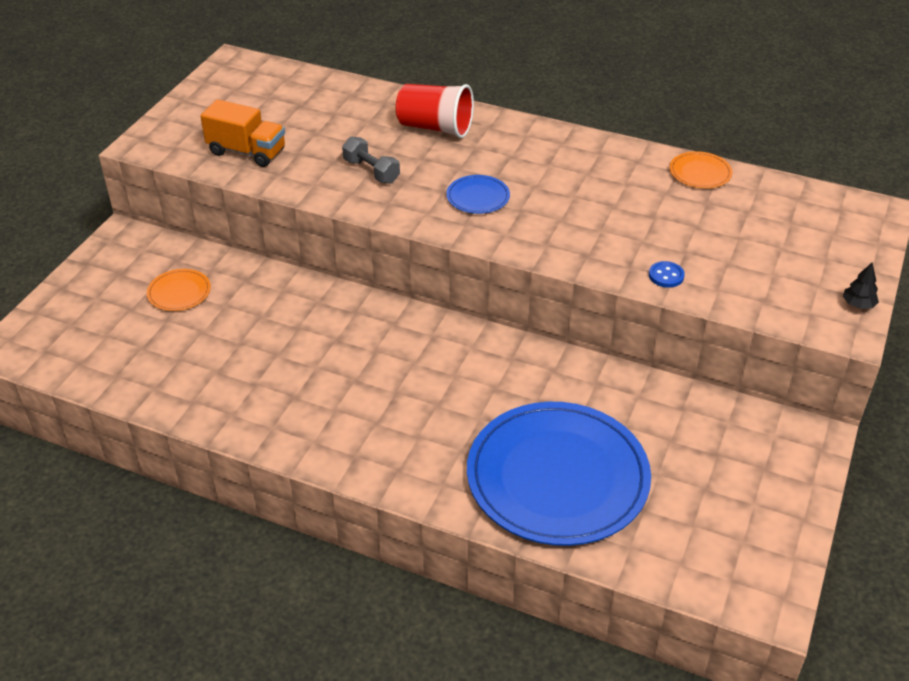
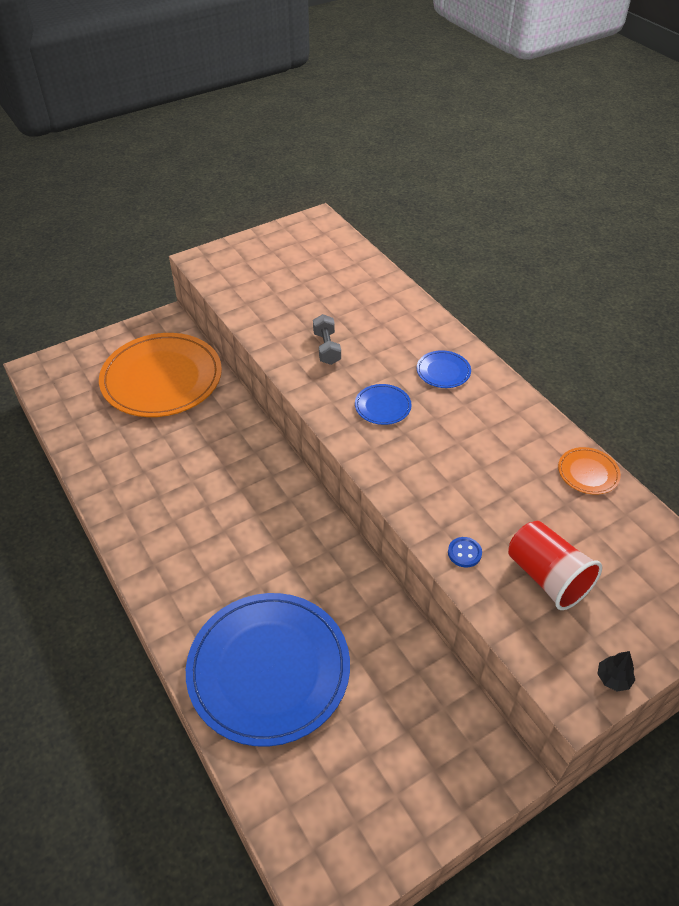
camera: 35 degrees right, 5 degrees up
(179, 292) = (162, 378): orange plate -> orange plate, size x2.46
(247, 152) = (259, 294): orange truck -> none
(435, 128) = (407, 332): red cup -> red cup (547, 577)
(502, 146) = (443, 371): none -> blue plate

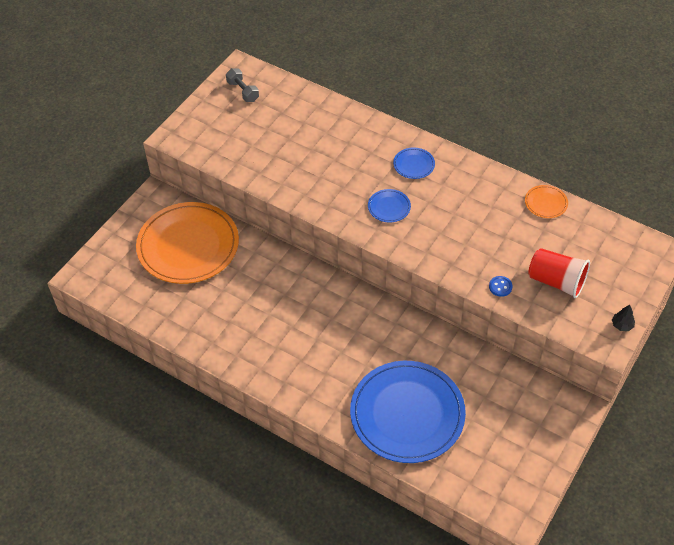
camera: 25 degrees left, 5 degrees up
(327, 348) = (321, 177): grey dumbbell -> grey dumbbell (243, 91)

